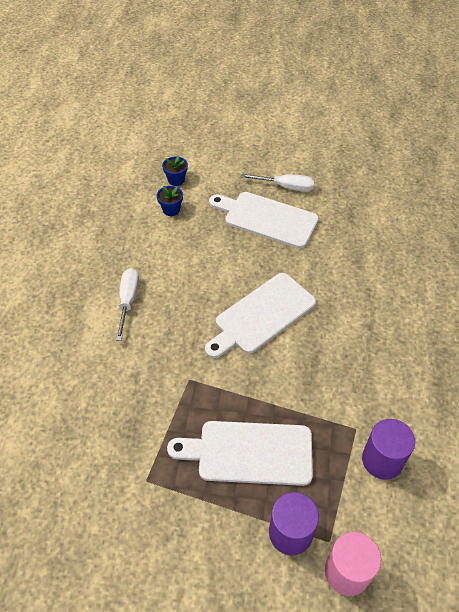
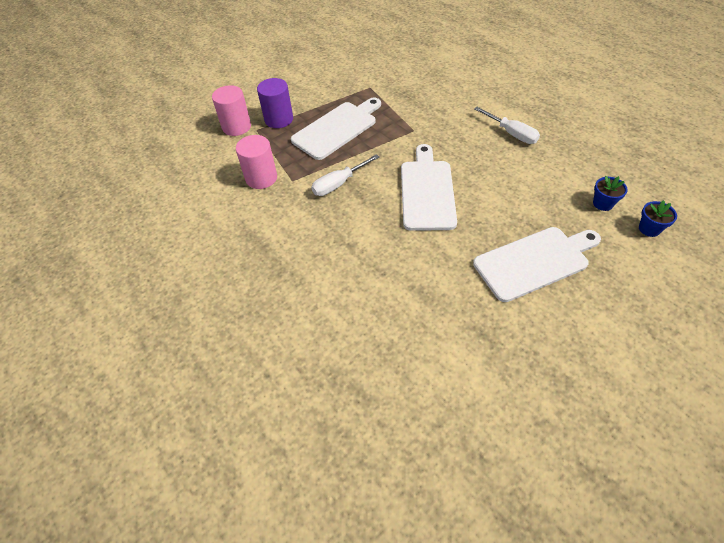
camera: 135 degrees right, 0 degrees up
(286, 187) = (572, 309): white screwdriver -> white screwdriver (339, 184)
(382, 460) = (261, 178): purple cylinder -> pink cylinder

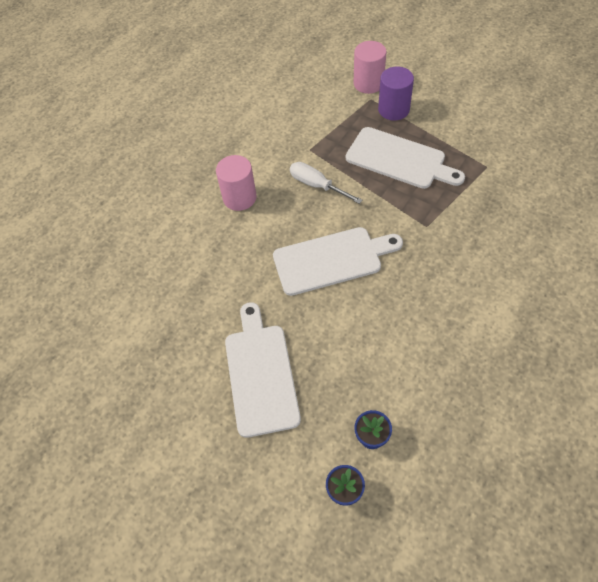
camera: 75 degrees right, 5 degrees up
(261, 178) = (304, 126): pink cylinder -> pink cylinder (239, 197)
(511, 133) = (463, 324): white screwdriver -> none
(535, 262) = (261, 373): white cutting board -> white cutting board turned 150 degrees counterclockwise

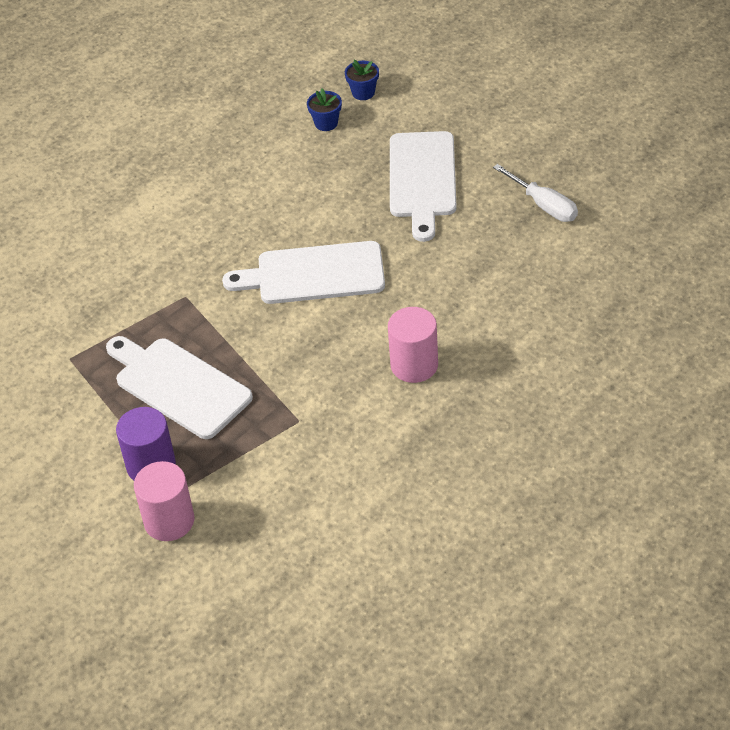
camera: 170 degrees left, 10 degrees down
(317, 185) = (304, 366): white screwdriver -> white screwdriver (543, 205)

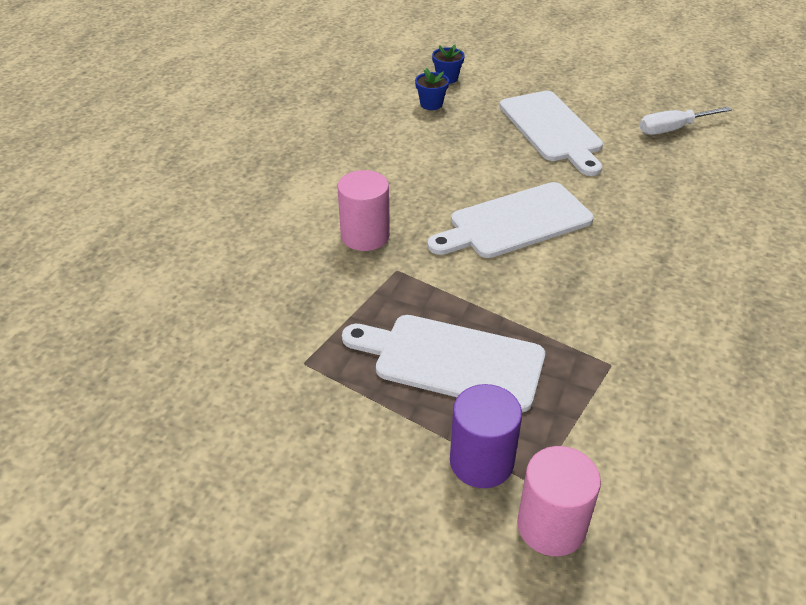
camera: 25 degrees left, 5 degrees down
(414, 365) = (681, 281): pink cylinder -> pink cylinder (365, 236)
(543, 205) = (673, 129): white screwdriver -> white screwdriver turned 135 degrees clockwise

